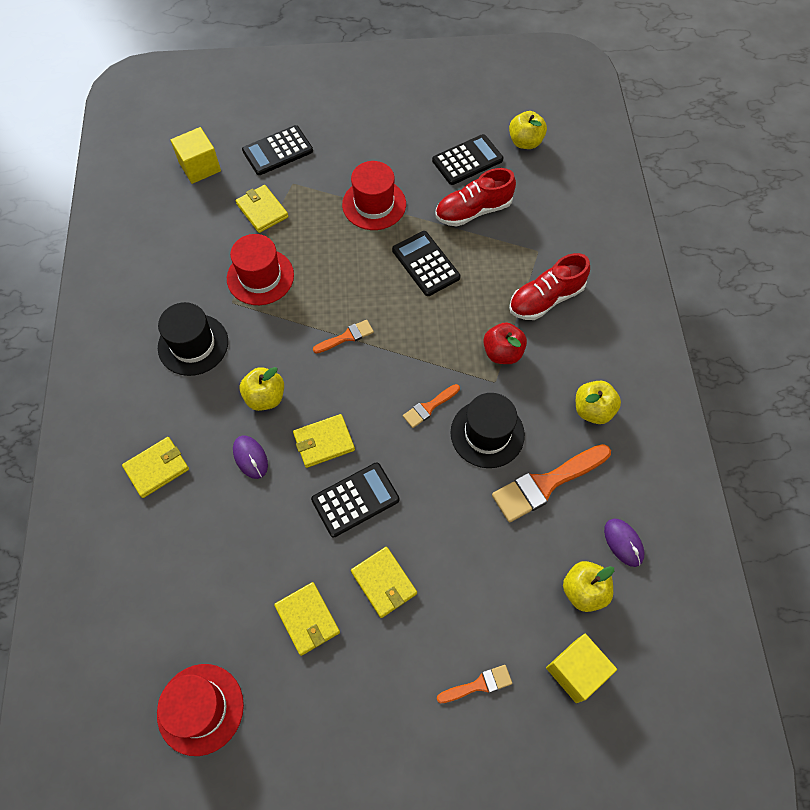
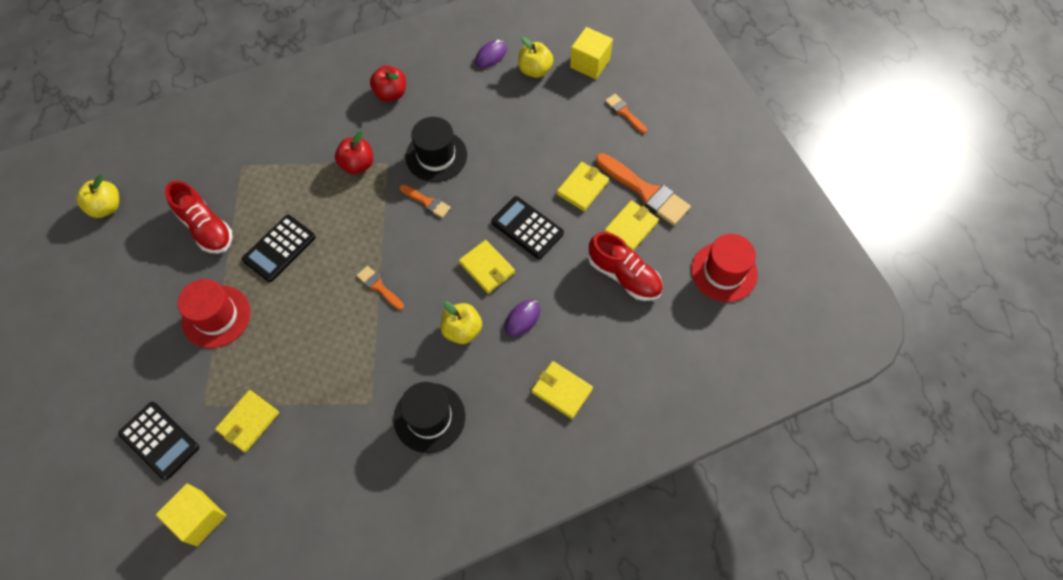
camera: 110 degrees left, 0 degrees up
(260, 277) = (333, 388): red hat -> none
(467, 160) = (140, 250): black calculator -> none
(546, 299) = (293, 147): red shoe -> red shoe (624, 276)
(546, 484) = (464, 109): orange brush -> orange brush (645, 191)
(593, 410) = (391, 93): yellow apple -> red apple

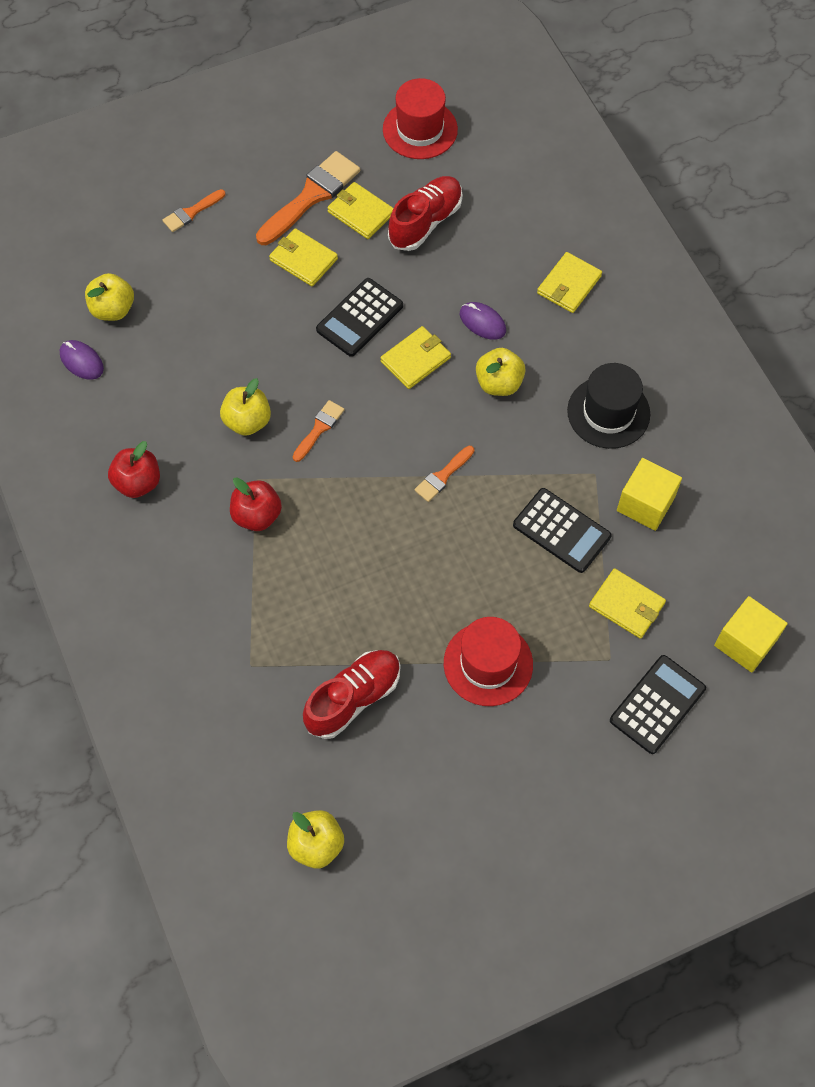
camera: 90 degrees left, 0 degrees up
(279, 248) = (387, 599): black calculator -> black calculator (561, 531)
(436, 156) = (247, 421): black hat -> yellow apple
(590, 63) = (107, 247): yellow cube -> yellow cube (645, 504)

